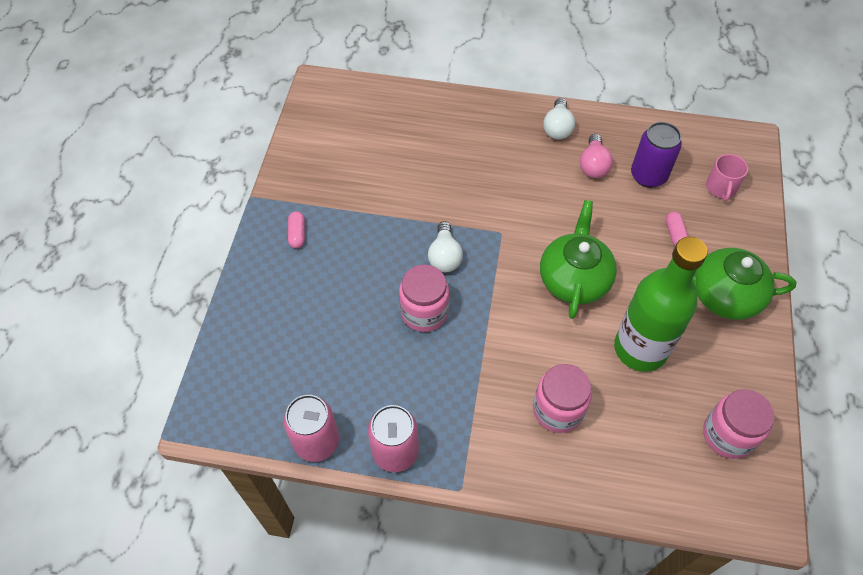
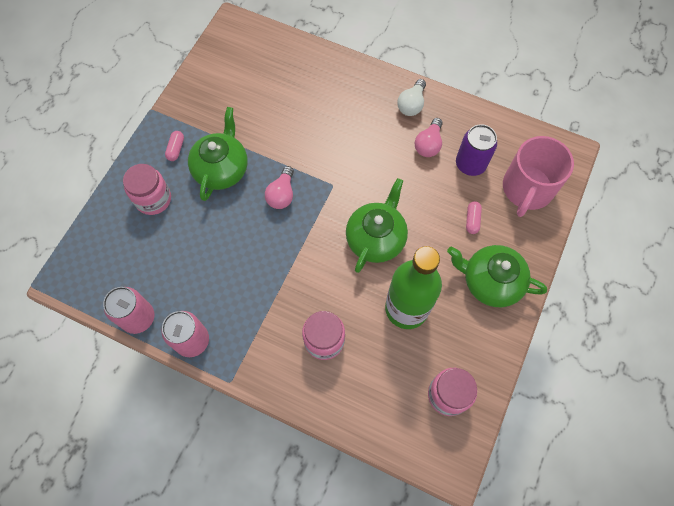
camera: 15 degrees right, 10 degrees up
(361, 244) = (222, 169): none -> green teapot
(424, 312) = (250, 236): pink jar -> pink jar (153, 199)
(444, 256) = (282, 194): white light bulb -> pink light bulb
(721, 188) = (527, 189): pink mug -> pink mug, size x1.98

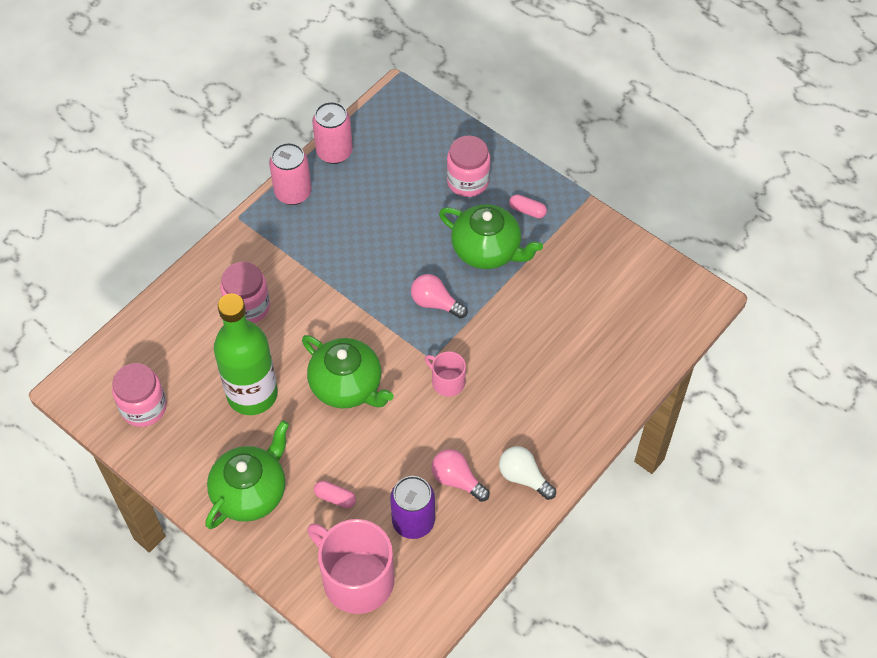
camera: 105 degrees right, 10 degrees down
(350, 169) = (447, 382): none -> pink mug

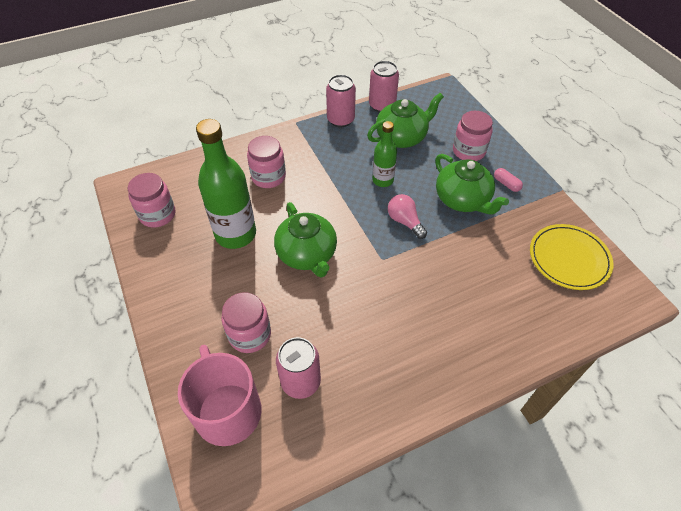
camera: 25 degrees right, 5 degrees down
(250, 492) = (190, 303): green teapot -> green teapot (401, 137)
(335, 498) = (250, 335): pink capsule -> pink jar
(386, 259) = (383, 180): none -> green bottle
(413, 521) = (301, 382): purple can -> pink can
(447, 382) = (386, 281): pink mug -> none
(457, 480) = (355, 362): pink light bulb -> none
(523, 477) = (414, 385): white light bulb -> none
(624, 279) = (569, 258): none -> yellow plate

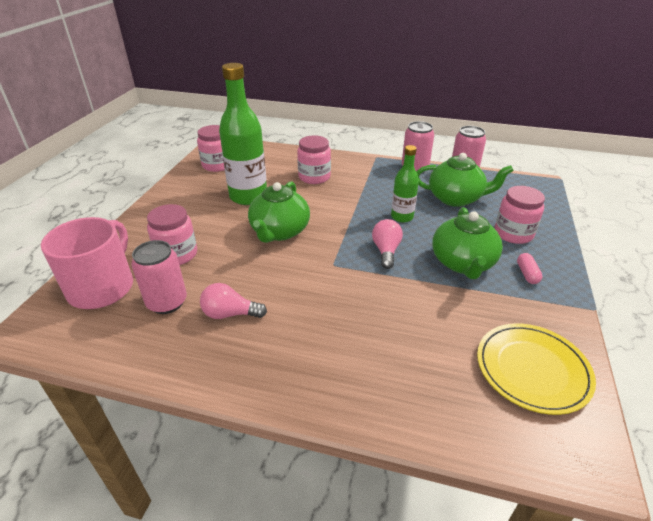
camera: 40 degrees right, 15 degrees down
(360, 354) = (230, 314): none -> pink light bulb

